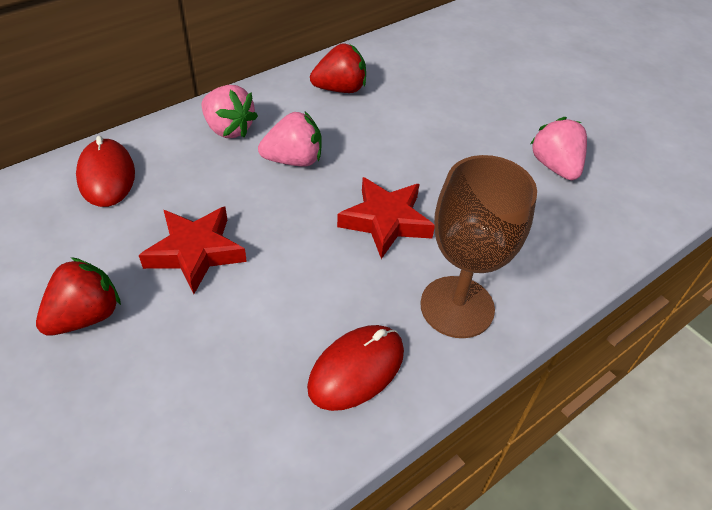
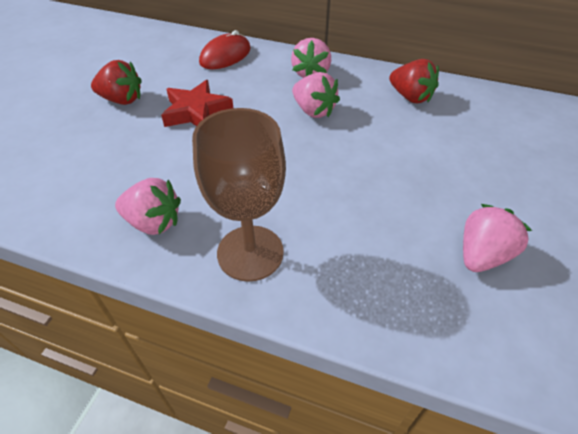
camera: 60 degrees right, 0 degrees up
(356, 369) = (153, 222): red mouse -> pink strawberry
(386, 221) = (301, 177): red star -> none

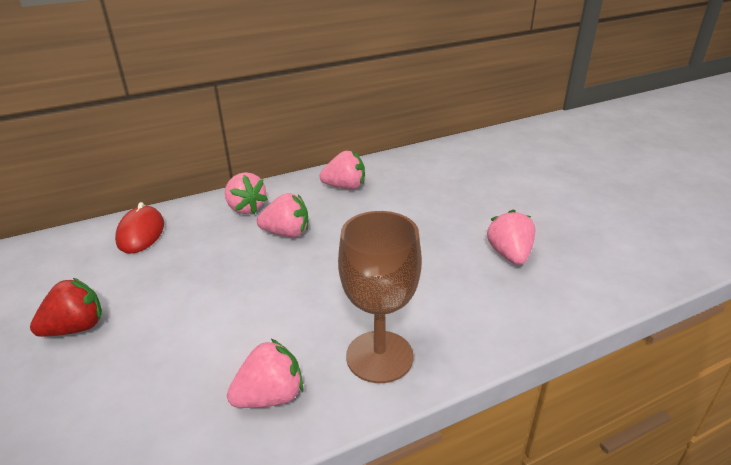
camera: 45 degrees left, 15 degrees down
(196, 112) = (180, 291): red star -> none
(410, 97) = (345, 187): red strawberry -> pink strawberry

